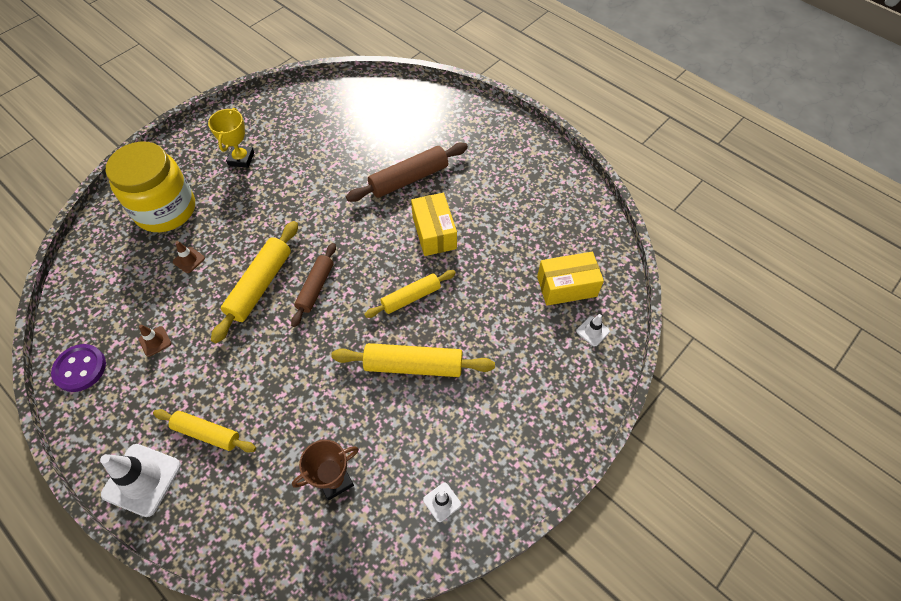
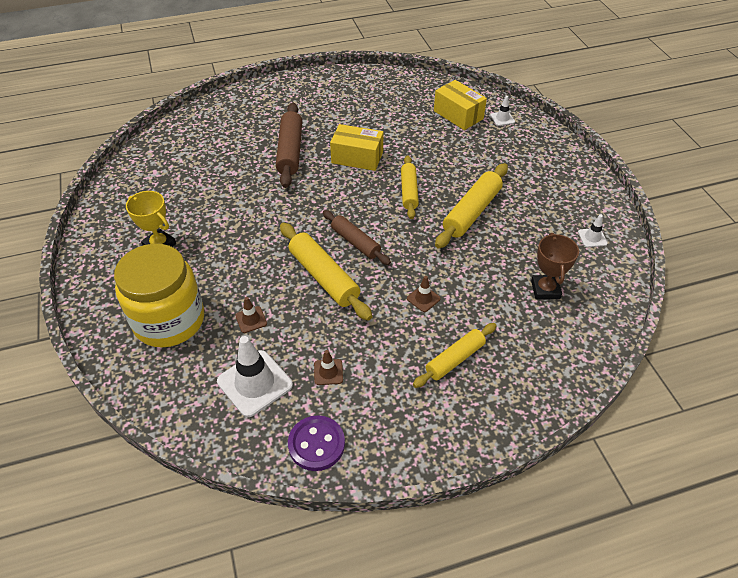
camera: 60 degrees left, 10 degrees down
(142, 479) = (474, 421): white traffic cone -> white traffic cone (255, 383)
(270, 375) = (423, 298): none -> brown traffic cone
(566, 286) = (458, 115): yellow box -> yellow box turned 60 degrees counterclockwise

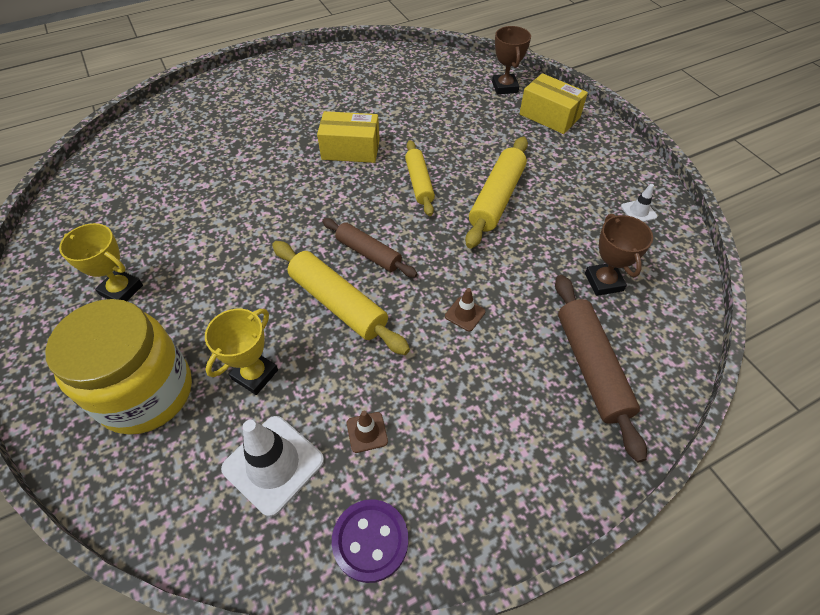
camera: 10 degrees left, 5 degrees up
(251, 319) = (255, 374): brown traffic cone -> yellow trophy
(290, 151) = (270, 151): brown rolling pin -> brown rolling pin (591, 367)
(455, 359) = (520, 388): yellow rolling pin -> none
(458, 115) = (455, 88): yellow box -> yellow box (549, 116)
(502, 118) = (504, 87): white traffic cone -> brown trophy

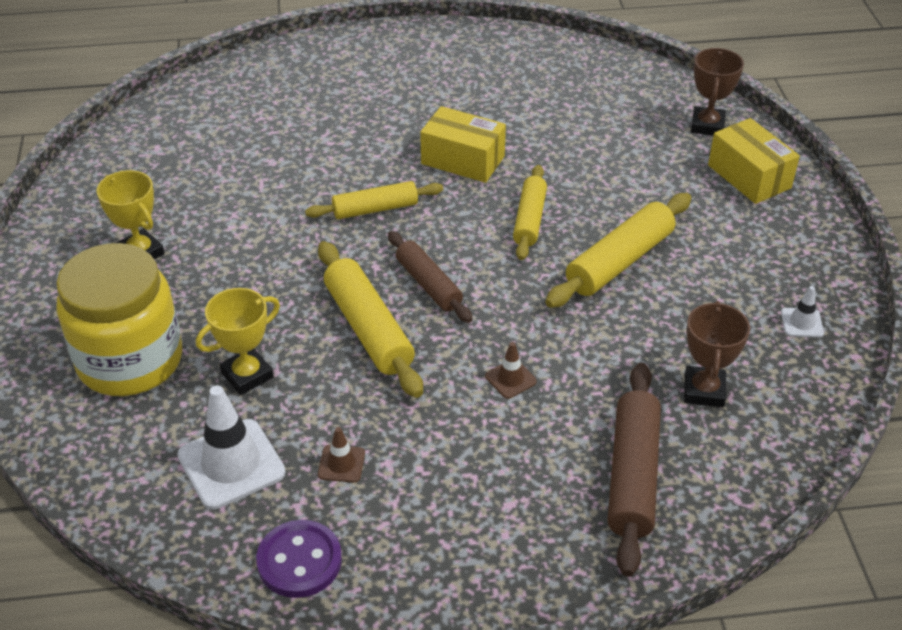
camera: 20 degrees right, 10 degrees down
(302, 203) = (375, 209): none -> yellow rolling pin

